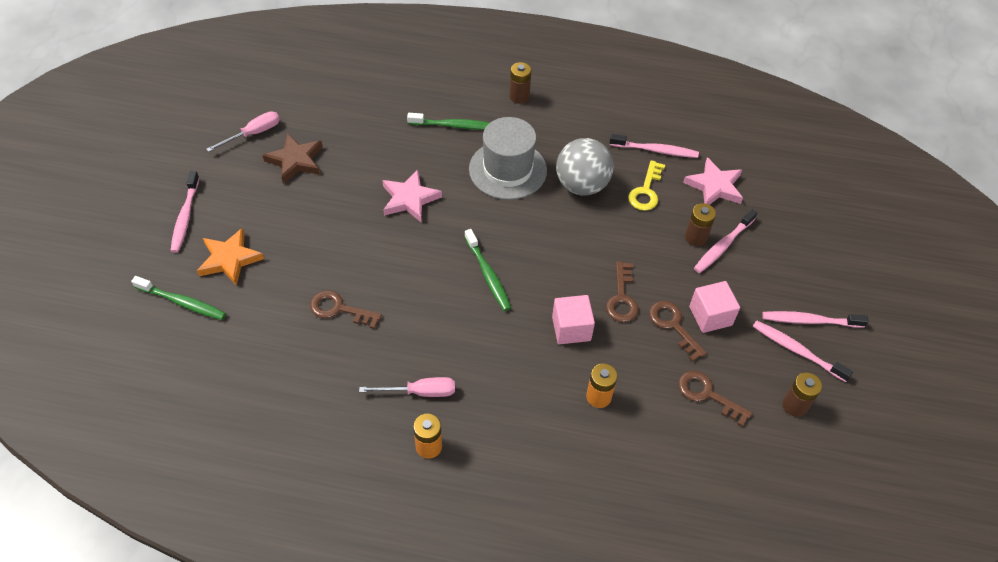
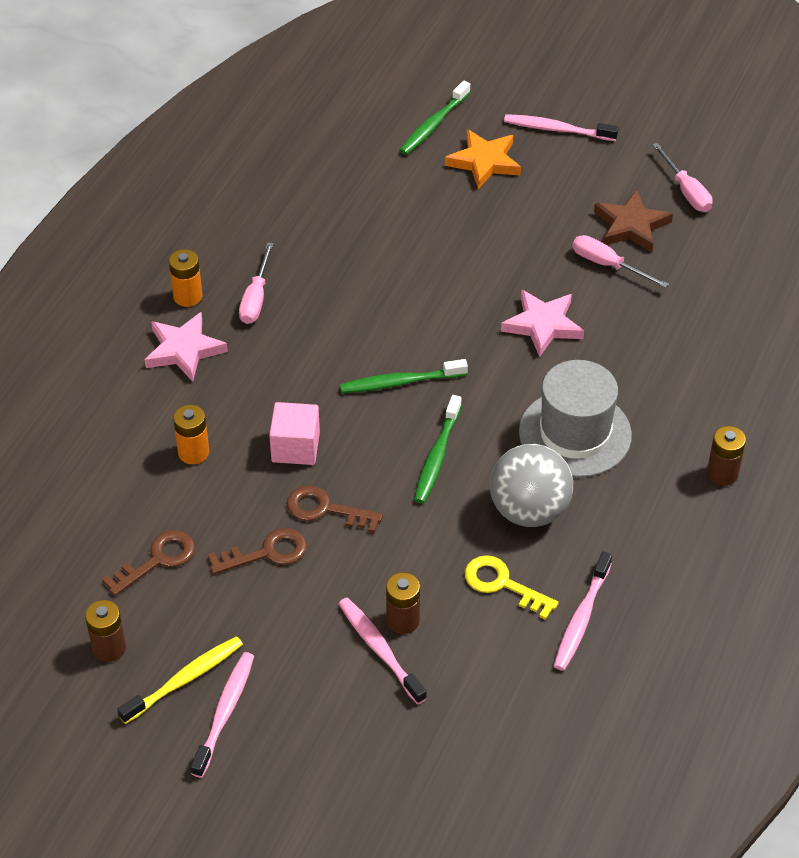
camera: 105 degrees right, 5 degrees down
(339, 309) = (387, 244): brown key -> none
(340, 169) = (608, 265): none -> pink screwdriver
(454, 126) = (671, 389): green toothbrush -> green toothbrush (437, 456)
(710, 316) = (268, 598): pink cube -> none
(714, 186) = (493, 674): pink star -> pink star (184, 350)
(797, 350) = (185, 679): pink toothbrush -> yellow toothbrush

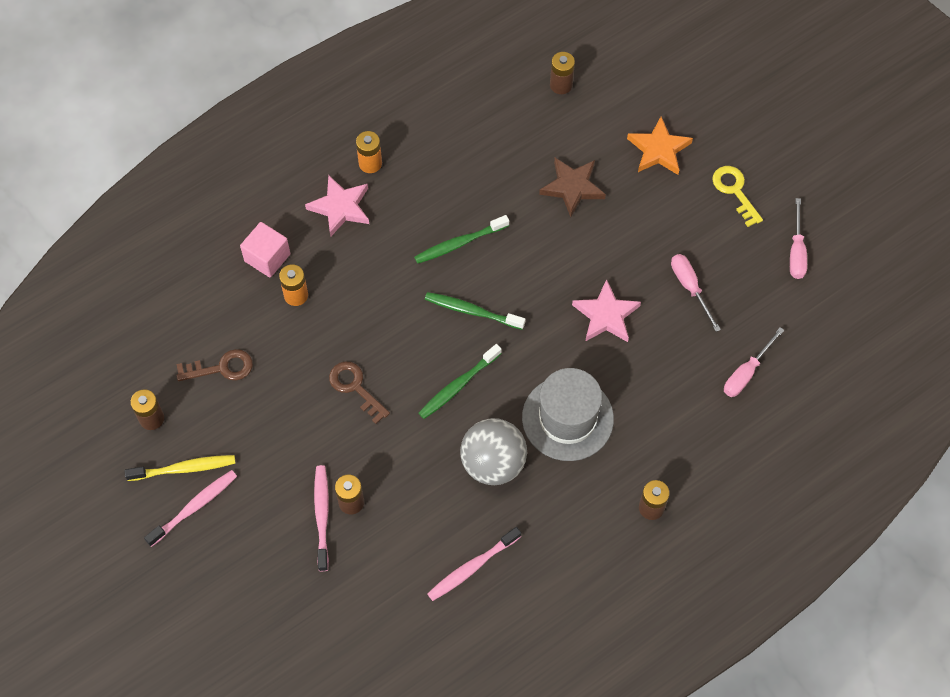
camera: 30 degrees right, 15 degrees up
(256, 298) = (416, 188): pink screwdriver -> pink screwdriver (746, 373)
(266, 553) = (295, 400): brown key -> none
(295, 447) = (366, 327): pink cube -> pink cube (267, 257)
(341, 147) = (561, 85): none -> brown battery
(433, 125) = (642, 97): green toothbrush -> green toothbrush (459, 243)
(502, 584) = (436, 511): yellow key -> yellow key (734, 191)
(557, 129) = (734, 146): pink toothbrush -> none
(631, 226) = (731, 262): brown star -> brown star (572, 187)

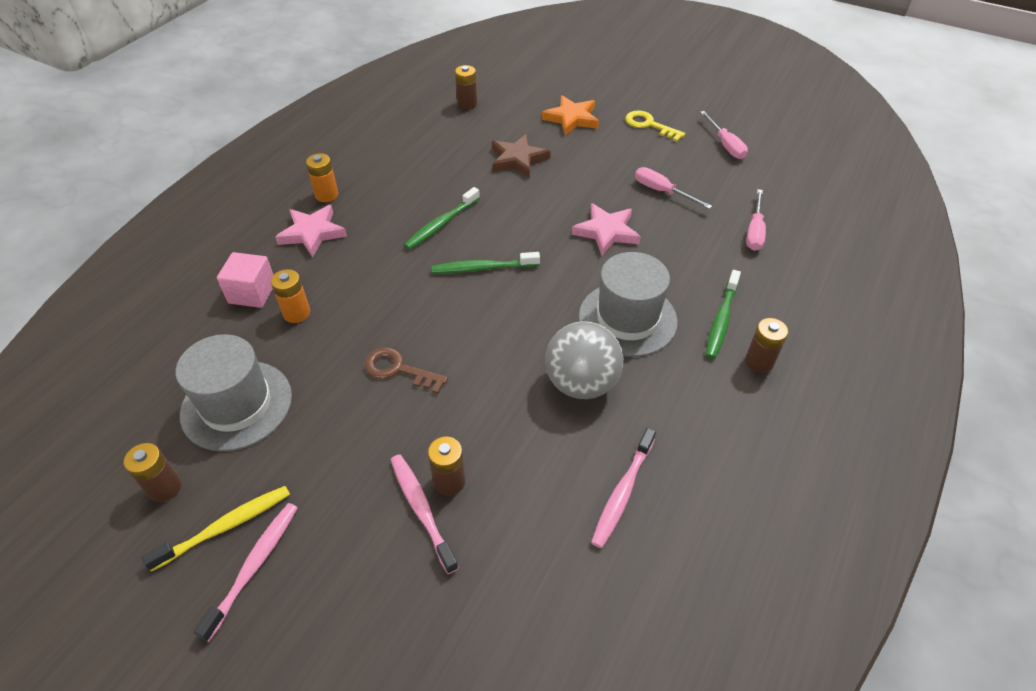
camera: 25 degrees left, 15 degrees down
(221, 368) = (237, 405): brown key -> grey hat
(458, 385) = (505, 330): green toothbrush -> green toothbrush (721, 320)

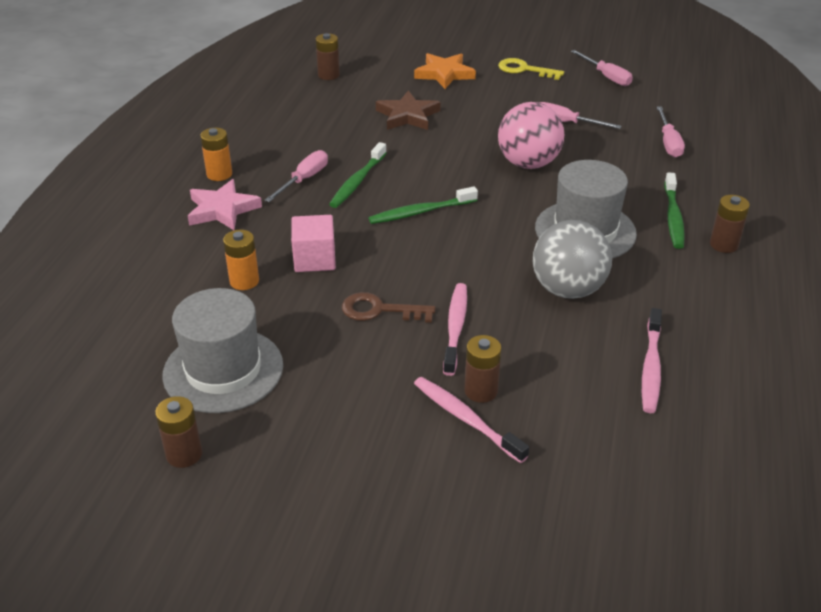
camera: 15 degrees left, 10 degrees down
(225, 526) = (270, 473): yellow toothbrush -> none
(252, 293) = (185, 271): pink cube -> pink cube (314, 259)
(254, 566) = (319, 499): pink toothbrush -> pink toothbrush (455, 327)
(396, 213) = (304, 179): none -> pink screwdriver
(606, 232) = (528, 163): pink star -> pink ball

